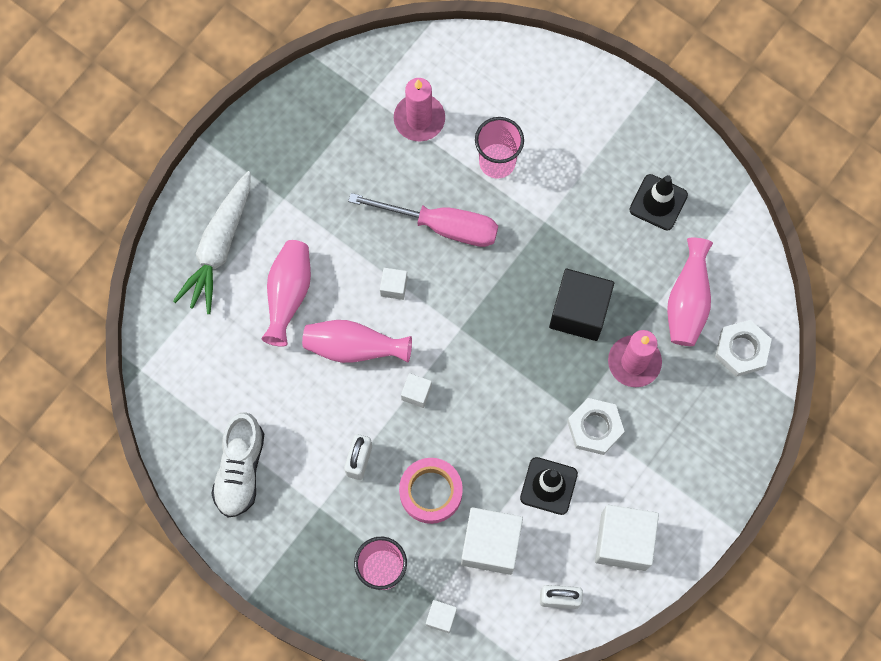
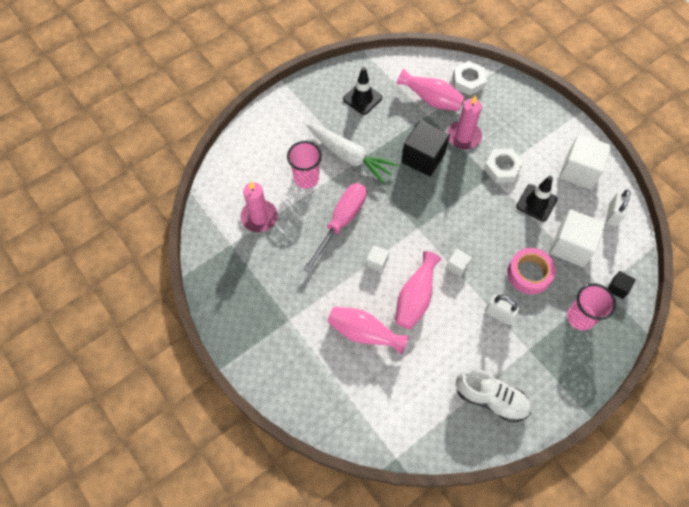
camera: 75 degrees left, 10 degrees down
(219, 247) = (313, 375): white carrot -> white carrot (349, 156)
(441, 617) = (617, 288): white cube -> black cube

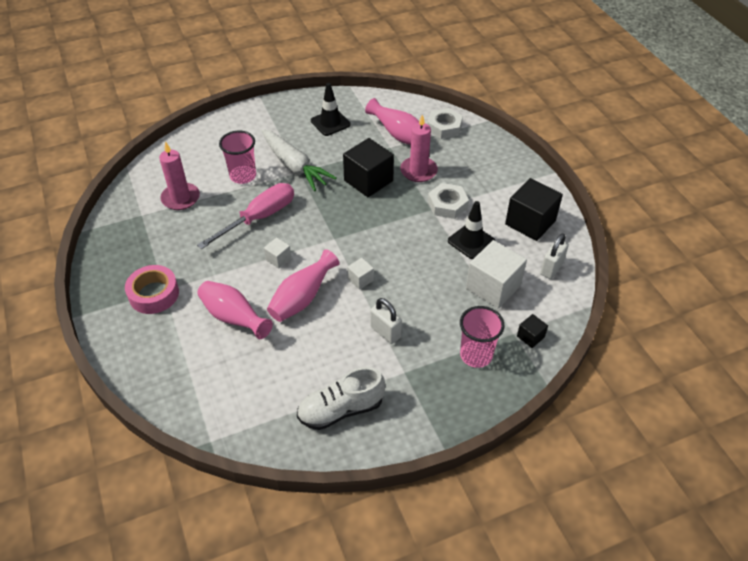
camera: 15 degrees right, 15 degrees down
(491, 399) = (341, 409): white shoe -> white shoe turned 120 degrees clockwise
(529, 274) = (435, 302): pink tape -> pink tape (154, 294)
(579, 171) = (530, 222): white cube -> black cube

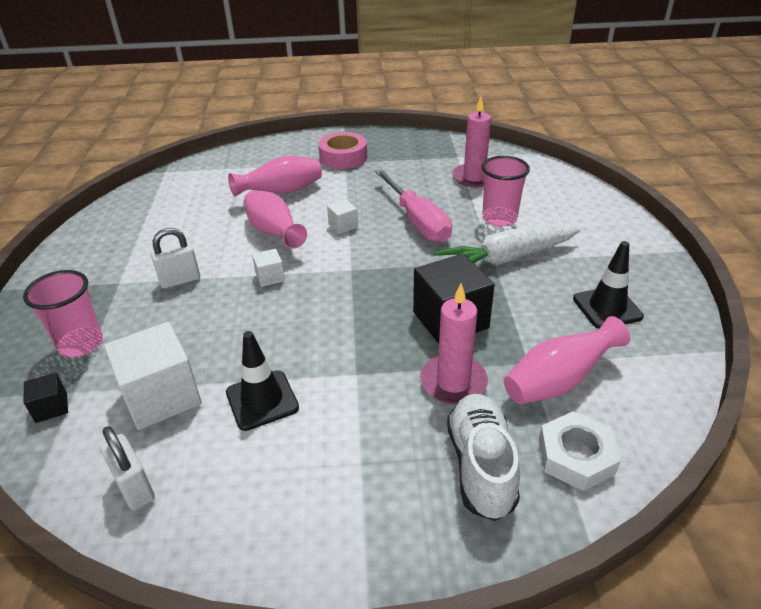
camera: 110 degrees right, 10 degrees down
(341, 409) = (122, 235): white shoe -> white shoe (481, 466)
(447, 204) = (356, 396): white nut -> none
(530, 222) = (252, 500): black cube -> none

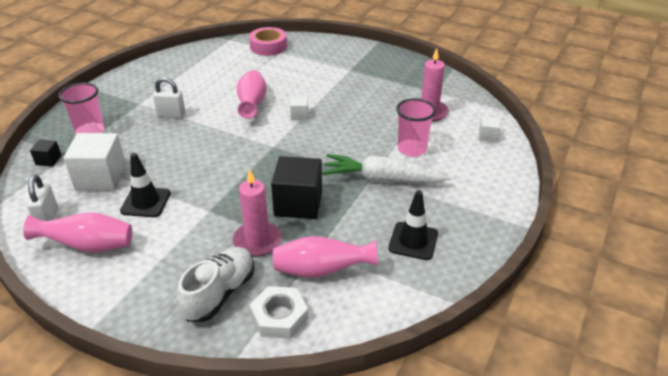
camera: 30 degrees right, 0 degrees up
(270, 277) = (221, 132): white cube -> white cube (488, 136)
(281, 192) = (285, 78): pink vase -> pink vase (88, 246)
(343, 157) = (352, 66): pink tape -> pink tape (268, 46)
(417, 221) = (351, 130): pink screwdriver -> none

